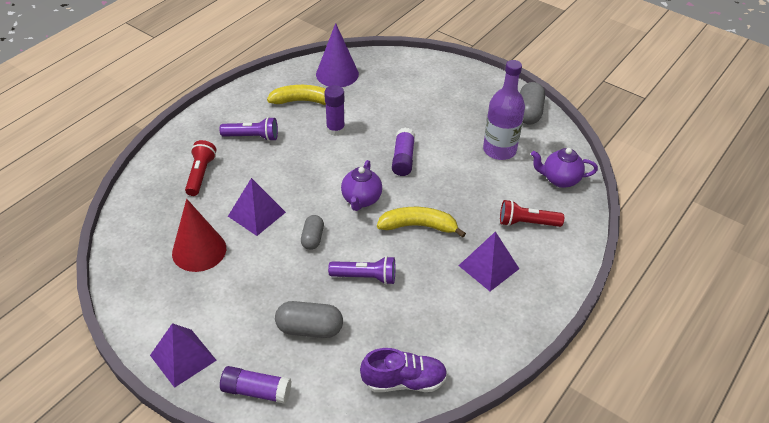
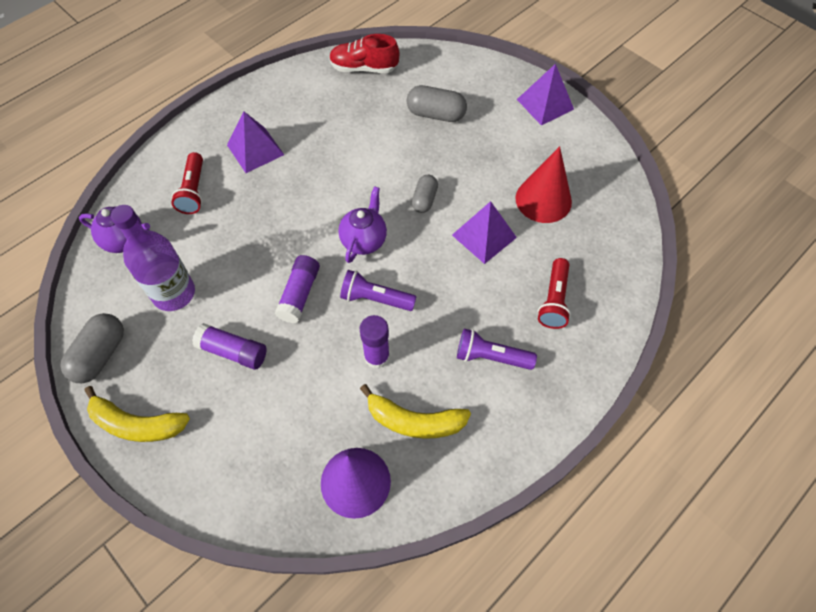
camera: 170 degrees left, 15 degrees up
(256, 391) = (482, 74): purple glue stick -> purple glue stick (233, 351)
(365, 277) = (377, 153): purple flashlight -> purple flashlight (375, 299)
(404, 381) = (364, 68): purple shoe -> red shoe
(418, 226) = (309, 200): yellow banana -> yellow banana (137, 424)
(527, 223) = (193, 191): red flashlight -> red flashlight turned 75 degrees clockwise

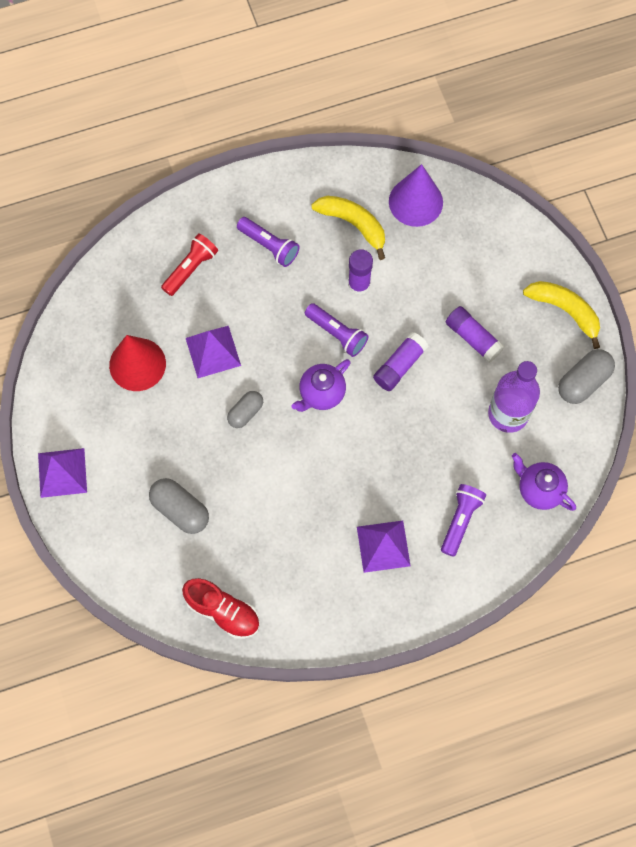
camera: 155 degrees left, 10 degrees up
(193, 191) = (460, 520): red flashlight -> purple flashlight

